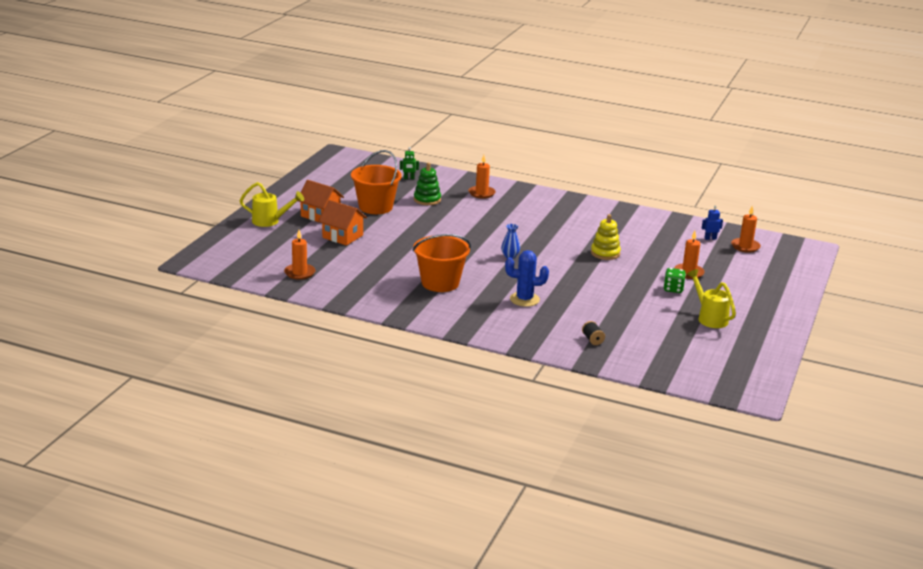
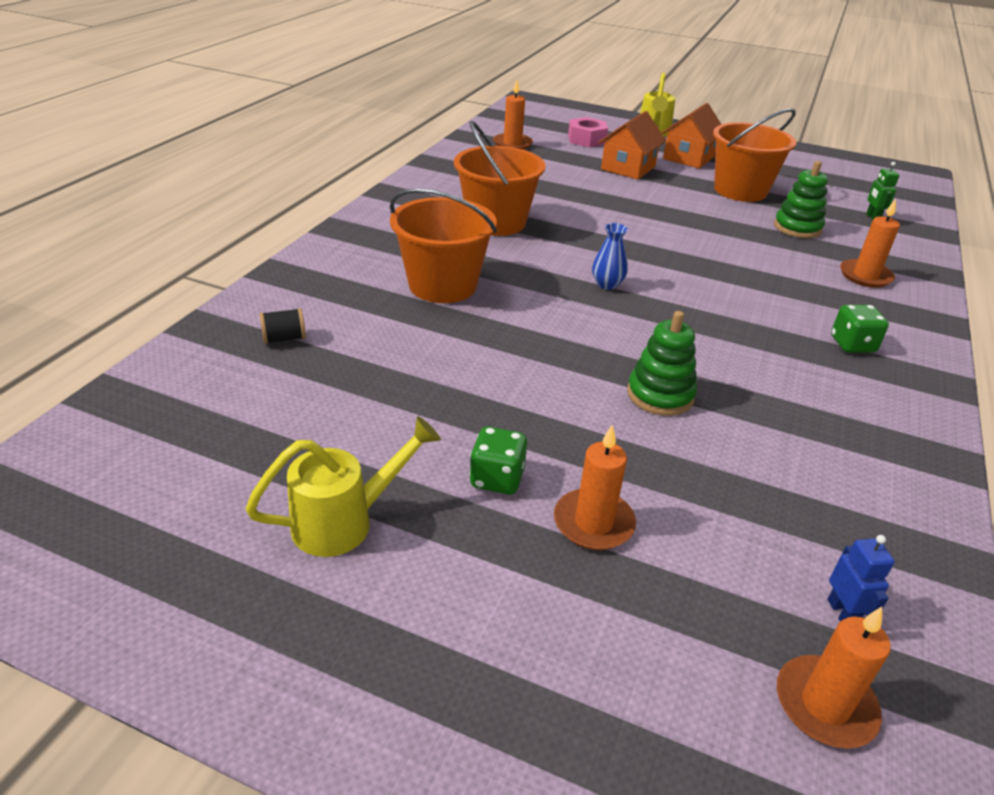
camera: 90 degrees right, 10 degrees up
(287, 246) = (586, 139): none -> pink nut
(524, 299) = (442, 285): blue cactus -> orange bucket
(549, 208) = (852, 345): none -> green dice
(605, 253) = (660, 395): yellow stacking toy -> green stacking toy

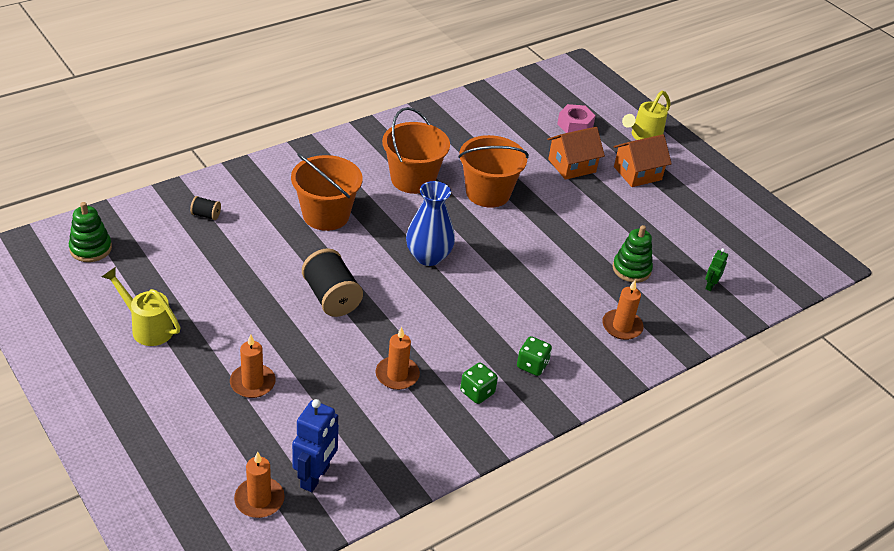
camera: 30 degrees right, 5 degrees up
(346, 521) = (147, 327): yellow watering can -> yellow watering can turned 150 degrees counterclockwise
(497, 478) = (232, 341): green dice -> green dice (477, 392)
(512, 144) = (508, 110): orange candle -> orange candle (397, 375)
(558, 367) = (331, 297): none -> black spool
(607, 284) = (428, 256): blue vase -> blue vase, size x1.91
(660, 395) = (368, 339): green stacking toy -> green stacking toy (91, 248)
(740, 190) = (635, 220): orange bucket -> orange bucket (488, 193)
(842, 613) = (315, 477): blue robot -> blue robot, size x1.90

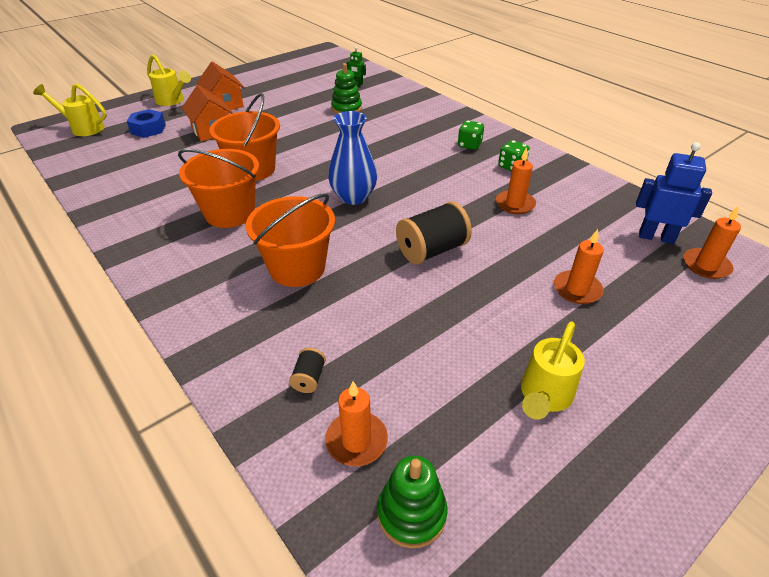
camera: 90 degrees left, 0 degrees up
(575, 125) = (148, 129): pink nut -> blue nut
(577, 87) = (83, 128): none -> yellow watering can
(622, 326) = (411, 113): orange candle -> orange candle (356, 441)

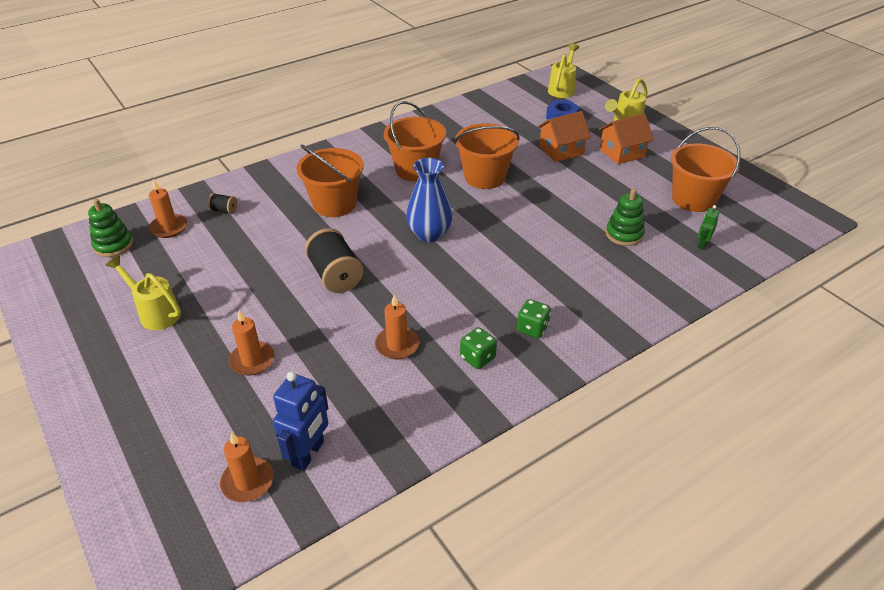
camera: 95 degrees right, 0 degrees up
(299, 82) = (693, 199): none -> orange bucket

